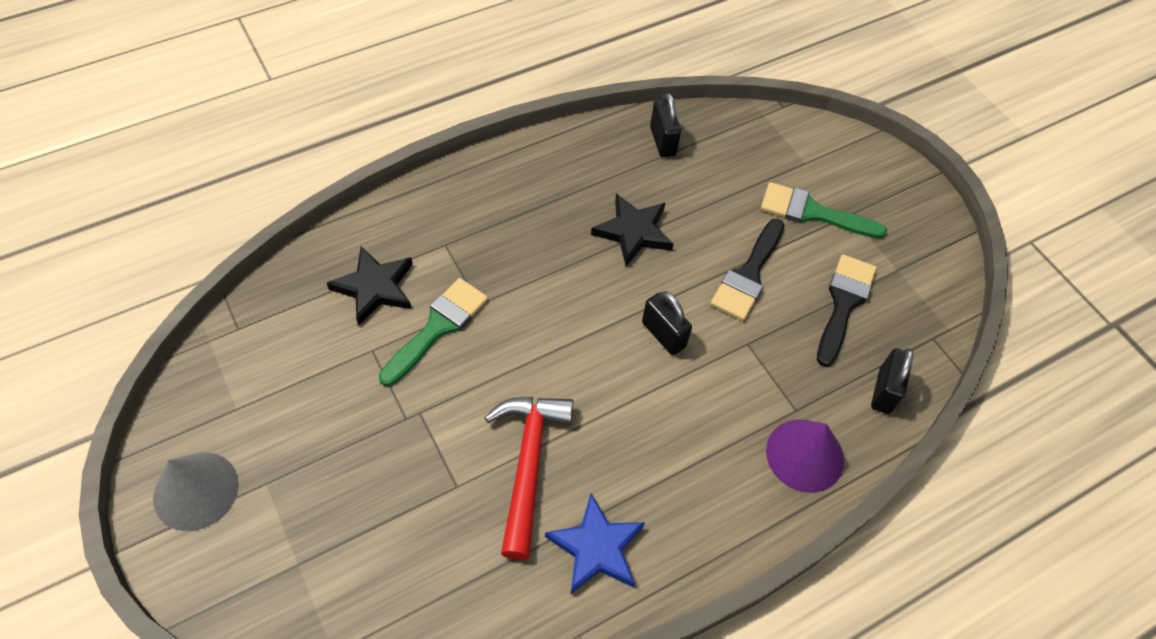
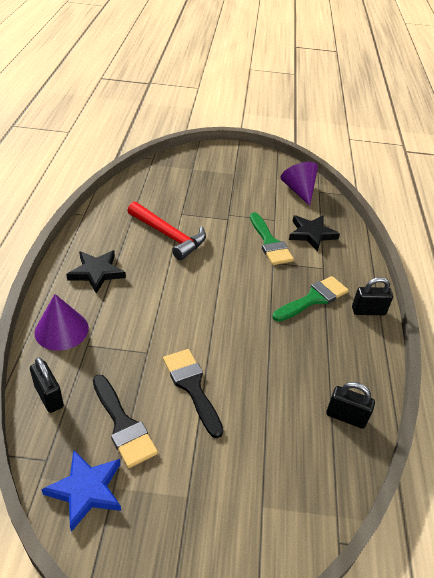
camera: 125 degrees right, 15 degrees down
(196, 490) = (247, 159): grey cone -> none
(256, 356) = (299, 190): none -> purple cone
(596, 547) = (110, 235): blue star -> blue star (86, 490)
(633, 232) = (273, 349): black star -> black star (97, 272)
(663, 335) = (189, 319): black padlock -> black padlock (368, 311)
(812, 212) = (210, 468): green brush -> green brush (313, 298)

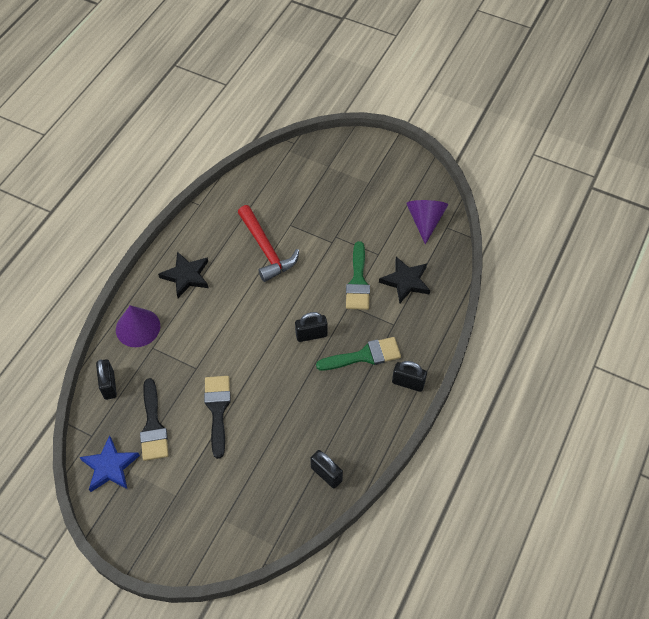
camera: 25 degrees right, 15 degrees up
(252, 293) = (311, 335): none -> black padlock

